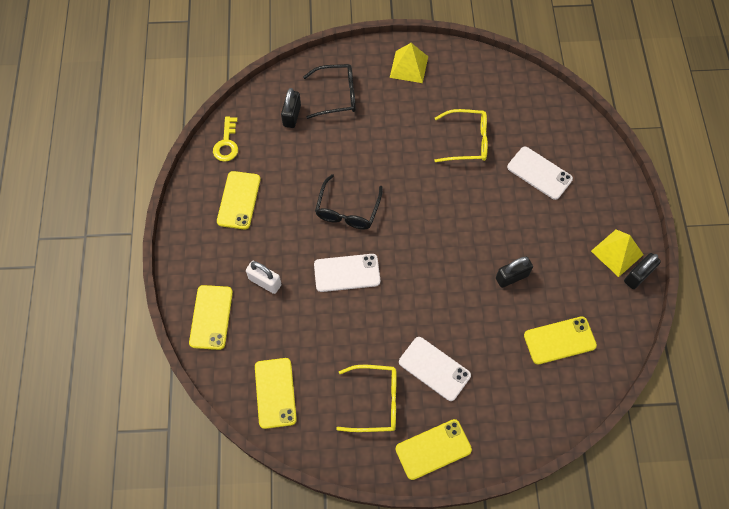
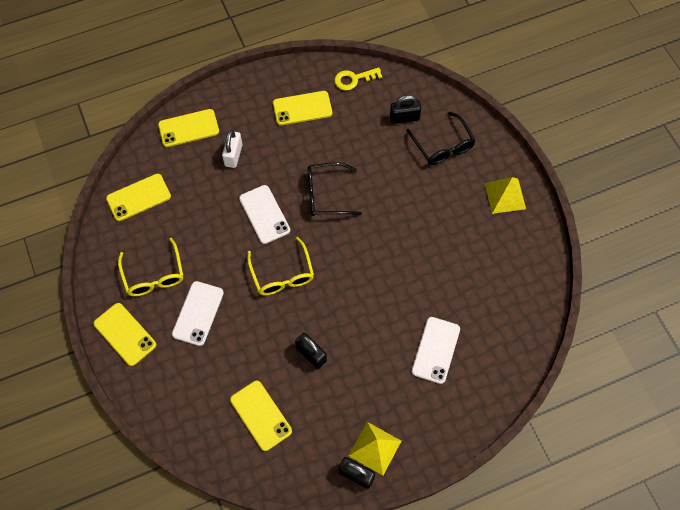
camera: 70 degrees right, 0 degrees up
(467, 141) = (443, 273): yellow glasses -> yellow glasses (282, 274)

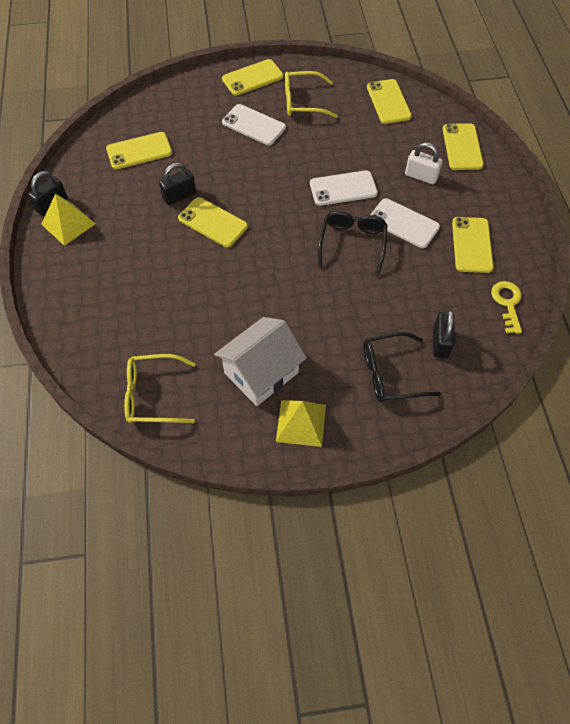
camera: 105 degrees right, 5 degrees down
(282, 274) = (271, 190): yellow glasses -> yellow glasses (153, 395)
(335, 314) = (212, 222): none -> yellow phone
(436, 350) = (139, 297): white phone -> white phone (403, 223)
(474, 233) = (261, 373): none -> white house

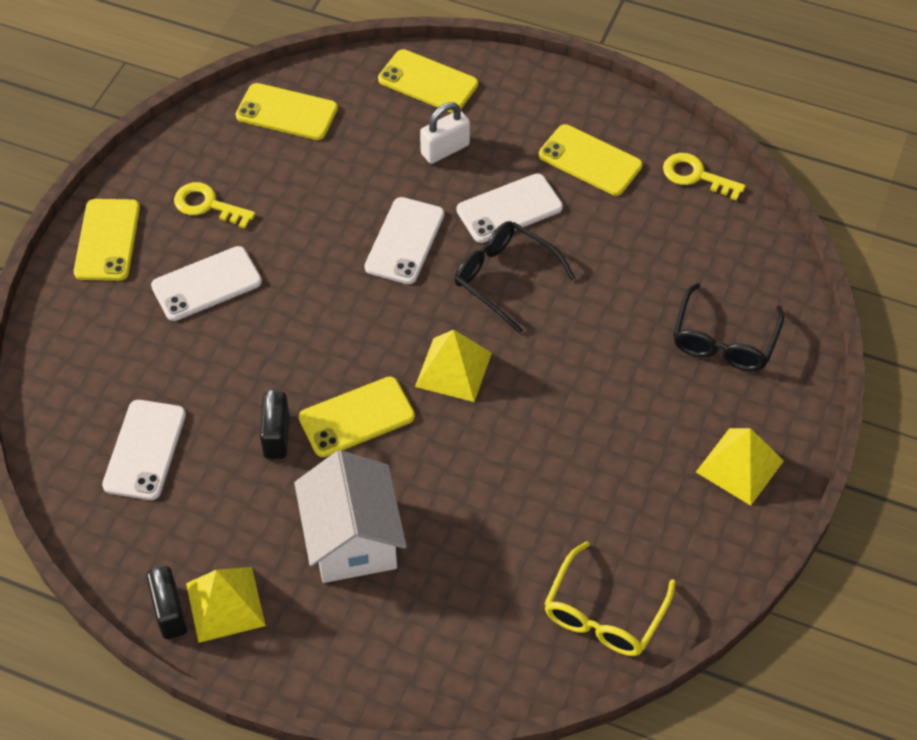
camera: 60 degrees left, 5 degrees down
(139, 151) = (145, 450): yellow phone -> white phone
(261, 373) = (643, 474): white house -> white house (352, 539)
(272, 249) = (453, 369): none -> yellow pyramid
(303, 102) = (207, 205): yellow glasses -> yellow key
(440, 342) = (710, 269): black padlock -> none

